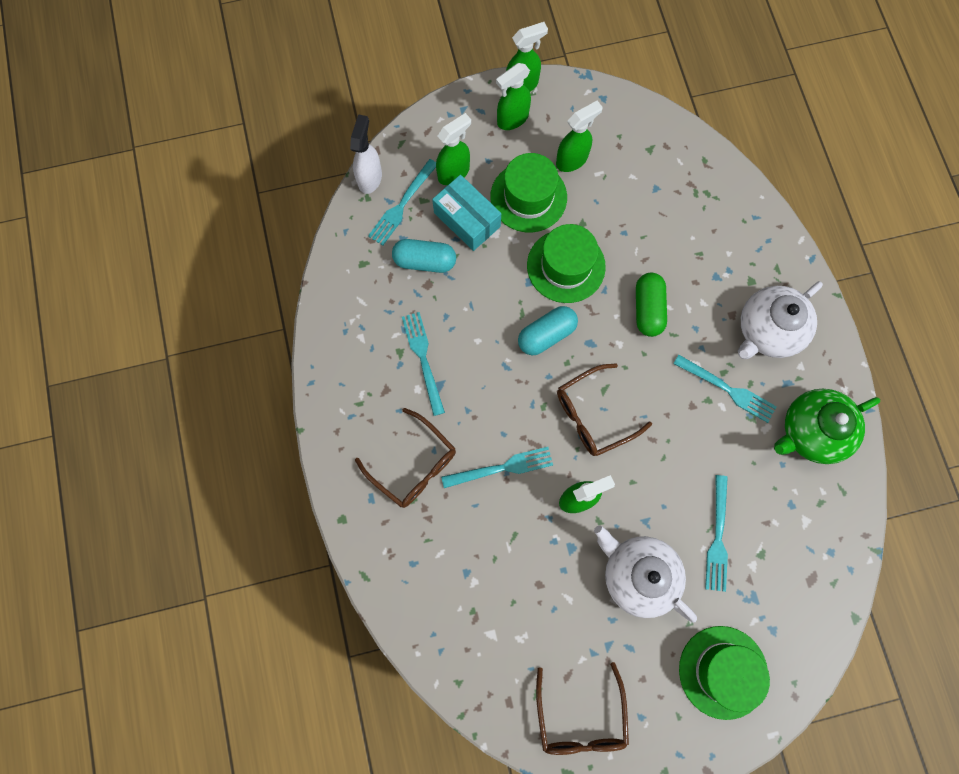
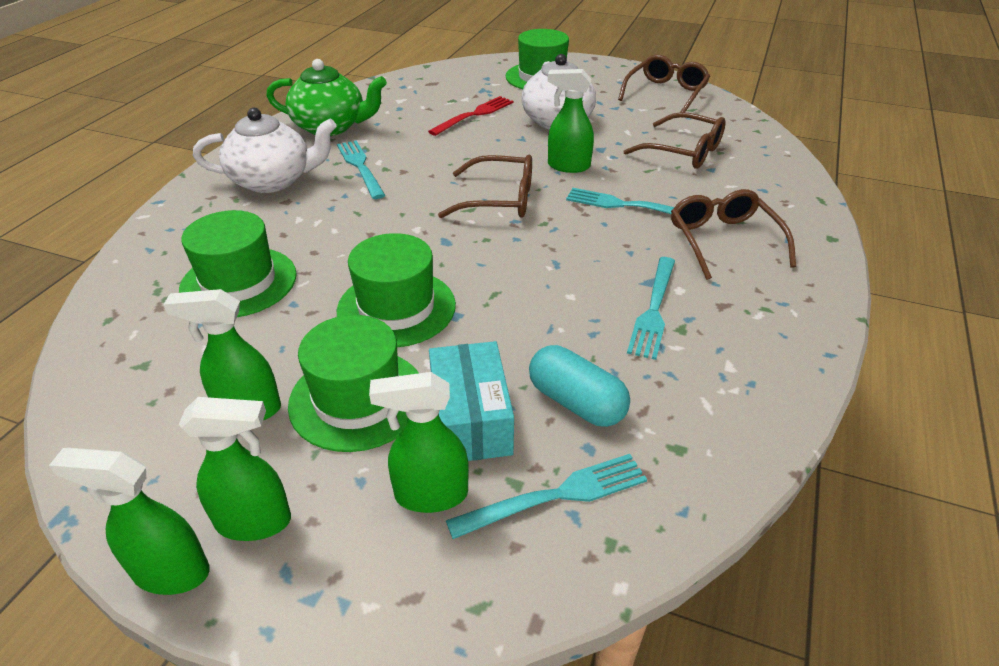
camera: 145 degrees left, 35 degrees down
(370, 178) = (584, 576): white spray bottle -> none
(503, 590) = (683, 151): none -> brown glasses
(546, 335) = (485, 266): turquoise capsule -> none
(648, 309) = (356, 237): green capsule -> none
(672, 227) = (239, 282): none -> green hat
(718, 538) = (474, 115): turquoise fork -> red fork

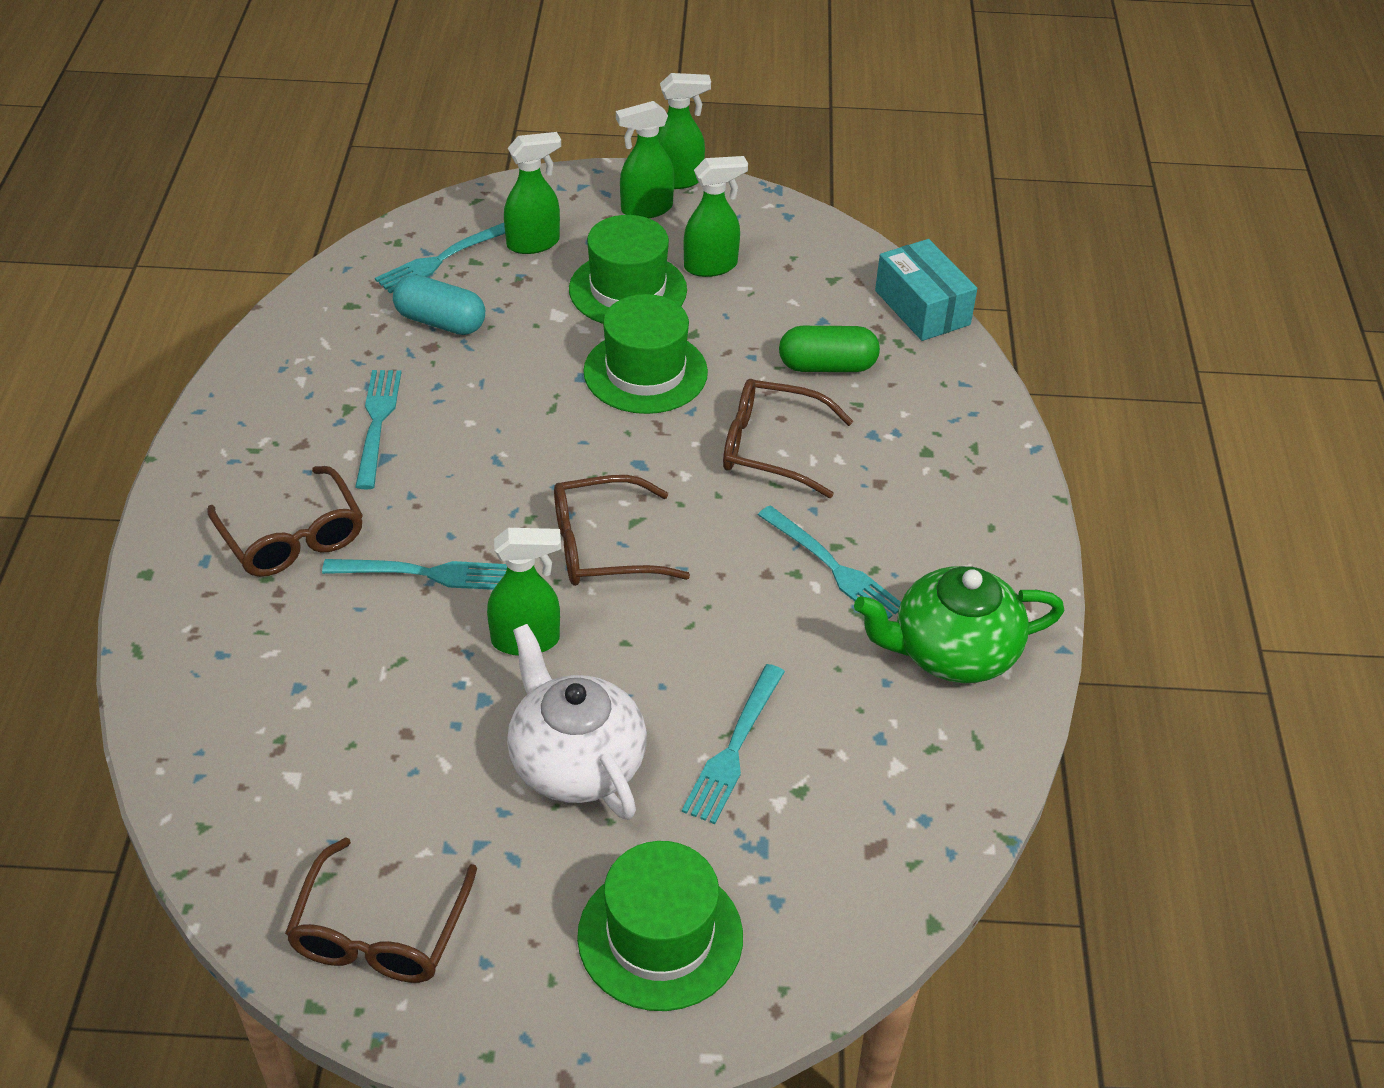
camera: 160 degrees right, 5 degrees up
(239, 282) = (827, 366): green hat -> green capsule
(273, 180) = (929, 513): white teapot -> none
(471, 419) = (525, 293): turquoise box -> turquoise box (922, 307)
(474, 115) = (734, 749): red fork -> turquoise fork
(683, 151) = (343, 724): brown glasses -> brown glasses (772, 448)

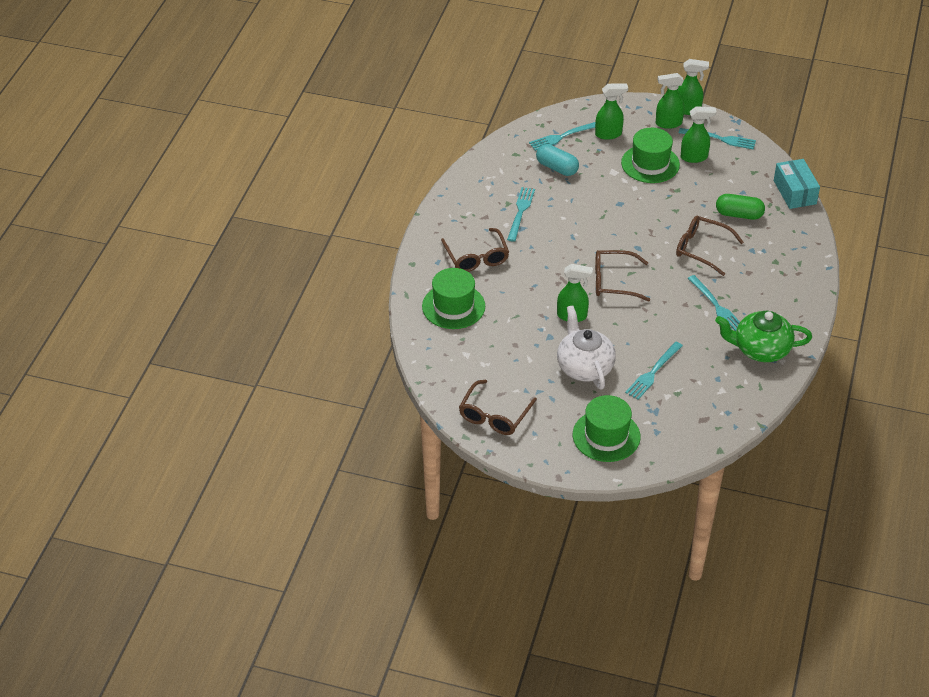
camera: 15 degrees right, 0 degrees up
(426, 573) = (533, 281): turquoise fork -> turquoise fork (720, 139)
(645, 372) = (650, 205): green hat -> green hat (453, 306)

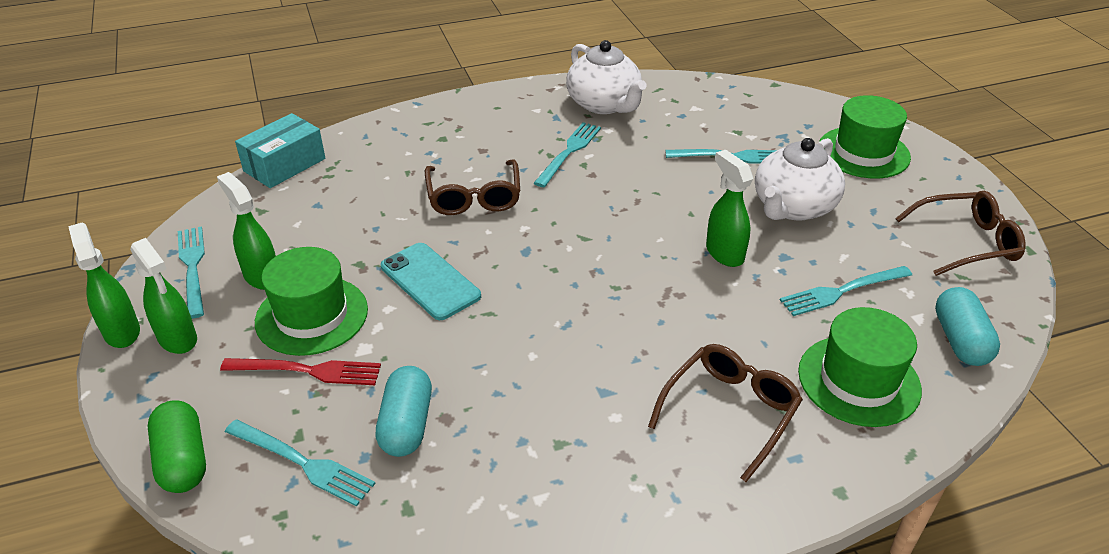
camera: 125 degrees left, 5 degrees down
(440, 357) = (960, 340): none -> turquoise capsule
(520, 212) = (566, 414): turquoise fork -> turquoise fork (841, 292)
(608, 134) = (255, 400): green spray bottle -> none
(613, 152) = (309, 371): none -> red fork
(614, 282) = (617, 244): brown glasses -> none
(642, 207) = (430, 281): none -> turquoise phone
(739, 215) = (372, 192): green capsule -> green capsule (183, 460)
(760, 349) = (604, 104): green teapot -> white teapot

